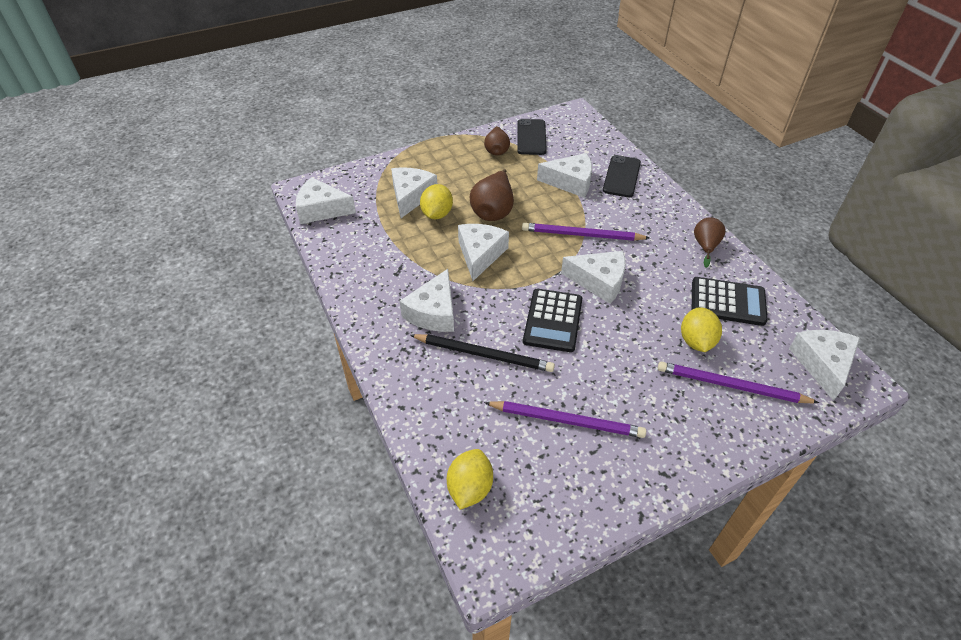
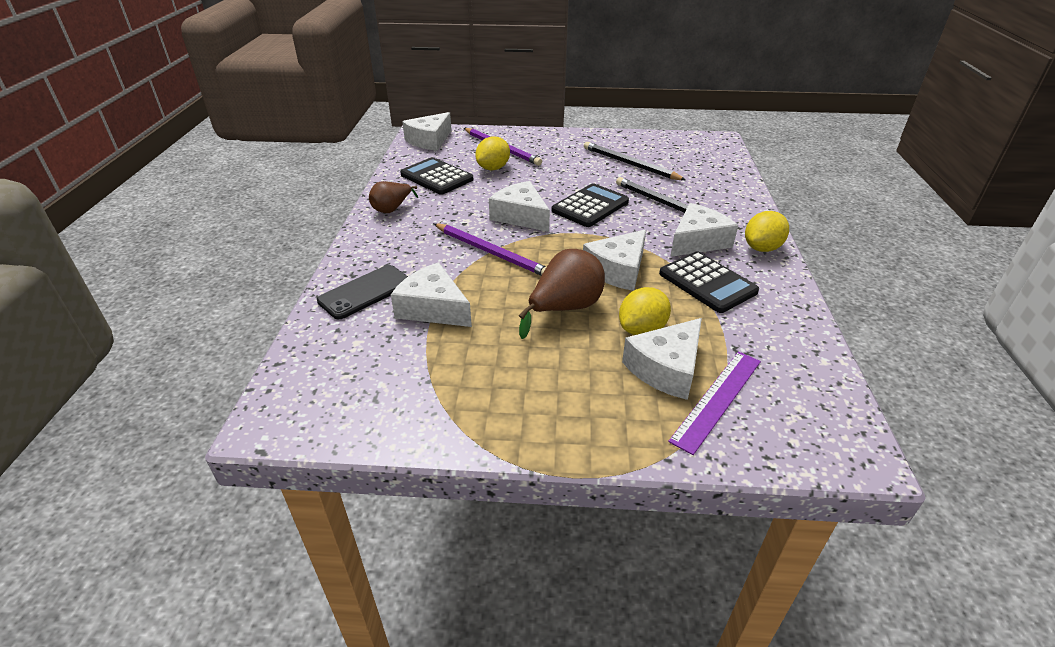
camera: 150 degrees left, 10 degrees down
(321, 209) = (819, 398): white cheese -> none
(377, 190) = (717, 399): none -> purple ruler
(409, 268) = (707, 283): none -> black calculator
(470, 488) = (716, 159): yellow lemon -> yellow lemon (762, 248)
(496, 150) = (479, 397): brown pear -> none
(531, 137) = (401, 399): black phone -> none
(567, 421) = (630, 164): purple pencil -> black pencil

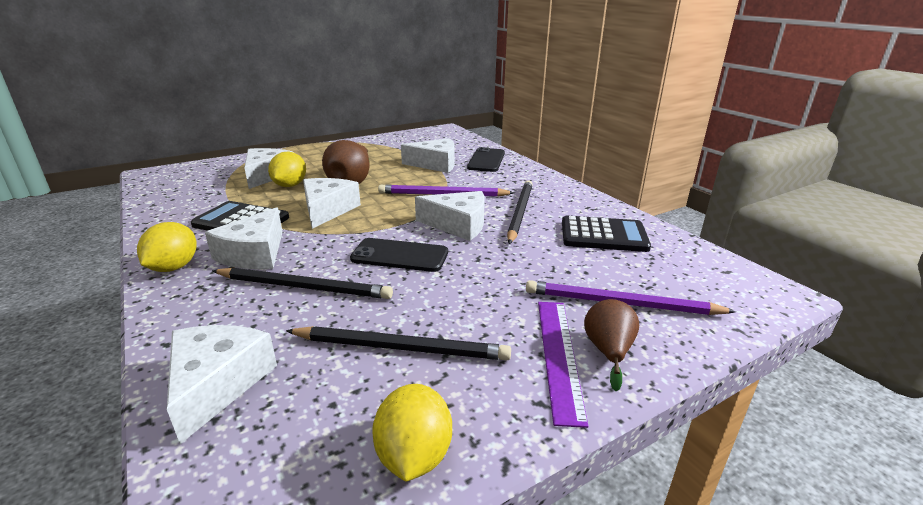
camera: 145 degrees right, 10 degrees down
(392, 209) = (573, 199): brown pear -> brown pear (608, 352)
(429, 140) = (726, 280): white cheese -> white cheese (217, 384)
(458, 211) = (520, 212): none -> black pencil
(493, 168) = (572, 266): yellow lemon -> yellow lemon (414, 455)
(590, 206) = (400, 255): black calculator -> black phone
(717, 399) = (232, 172): purple ruler -> purple ruler (558, 355)

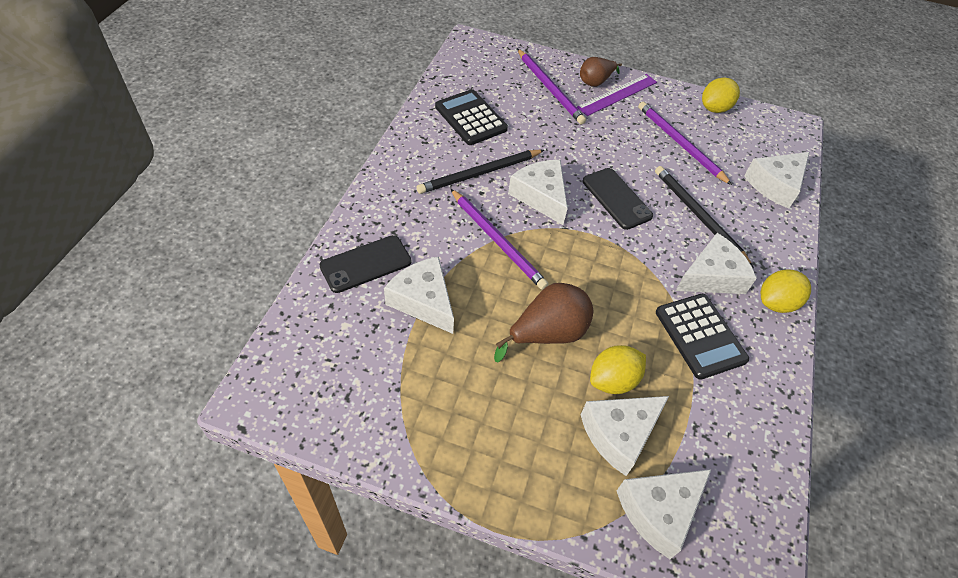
camera: 135 degrees left, 25 degrees up
(327, 210) = (615, 296): white cheese -> white cheese (659, 511)
(401, 348) = (680, 144): black pencil -> purple pencil

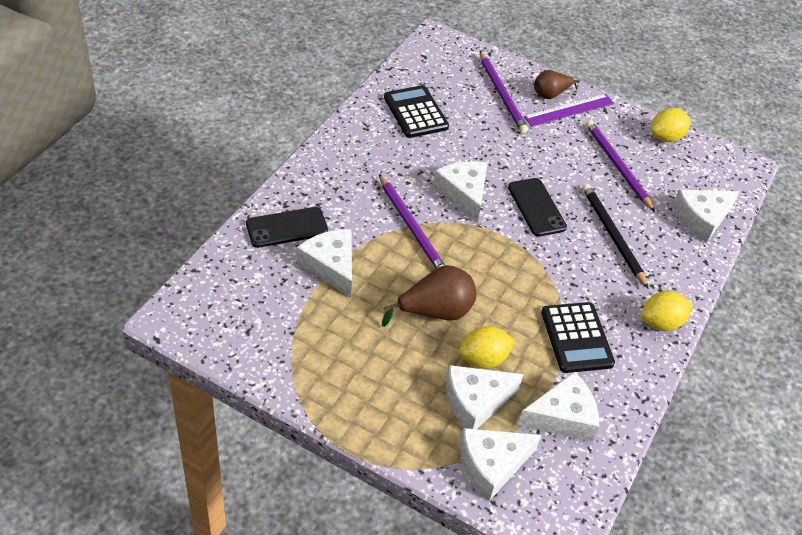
camera: 10 degrees right, 5 degrees down
(479, 173) = (410, 165): black pencil -> none
(712, 276) = (606, 290): white cheese -> white cheese (562, 416)

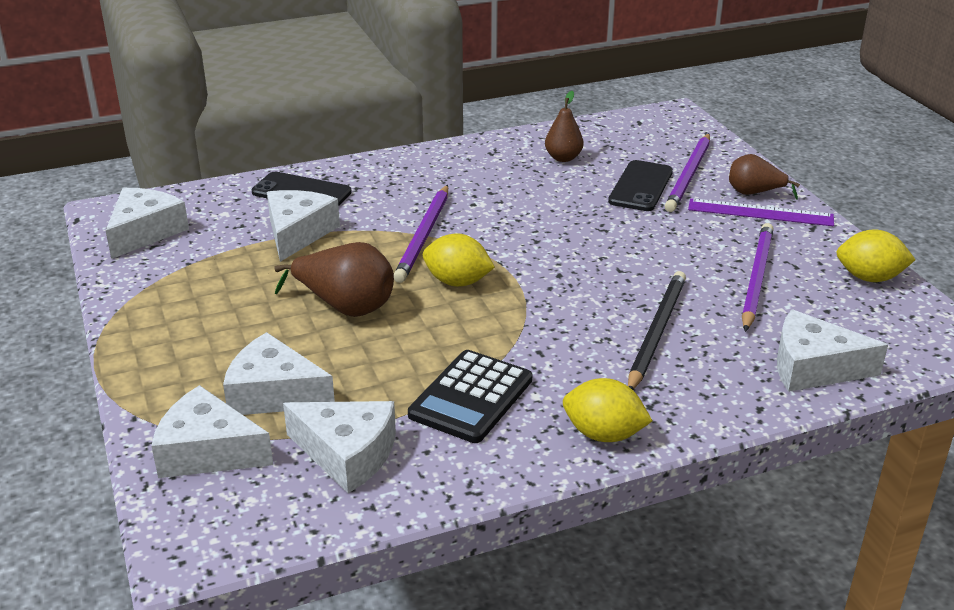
camera: 45 degrees right, 15 degrees down
(415, 112) = (563, 158): black calculator -> brown pear
(463, 194) = (520, 233): white cheese -> white cheese (145, 232)
(483, 359) = (336, 365): yellow lemon -> yellow lemon (457, 282)
(536, 207) = (592, 273): black phone -> black phone (640, 186)

